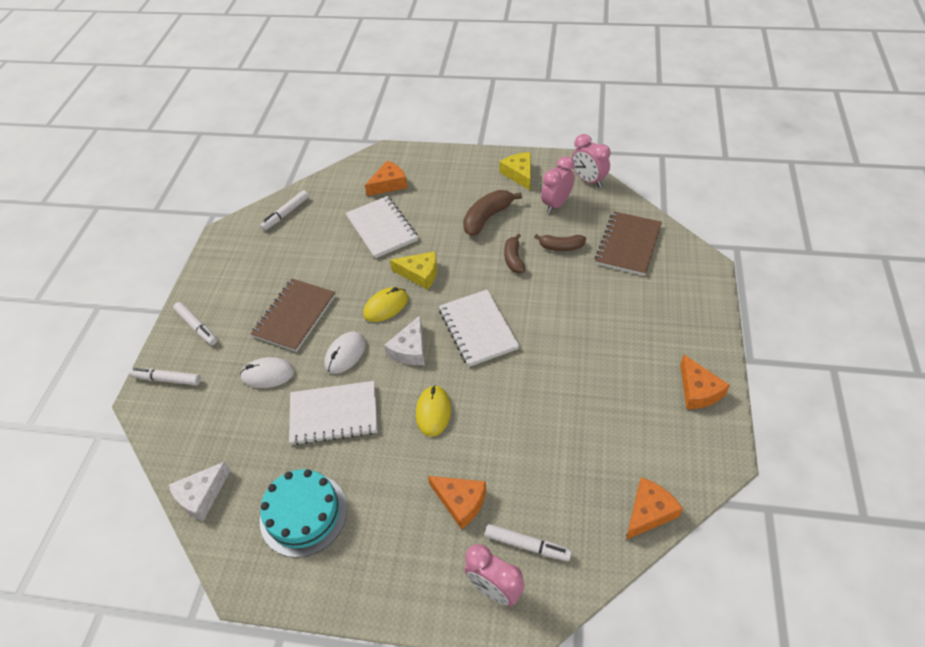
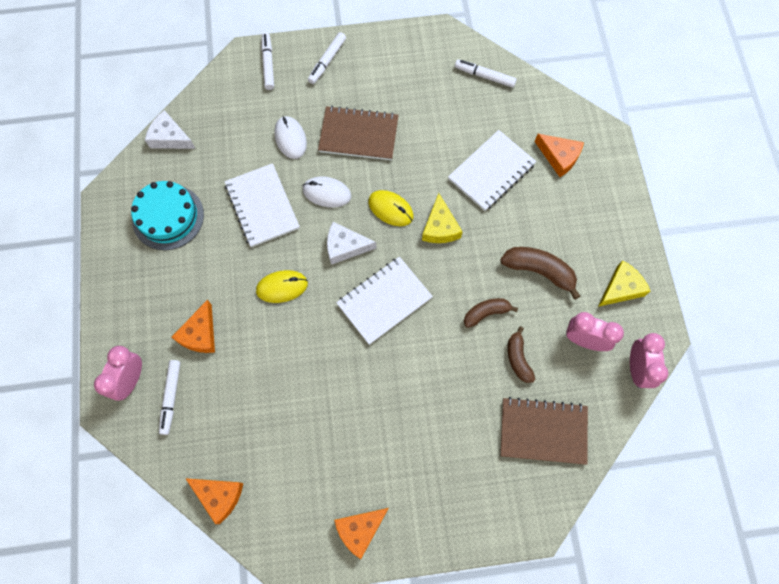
camera: 70 degrees right, 20 degrees up
(588, 180) = (637, 369): pink clock -> pink clock turned 150 degrees clockwise

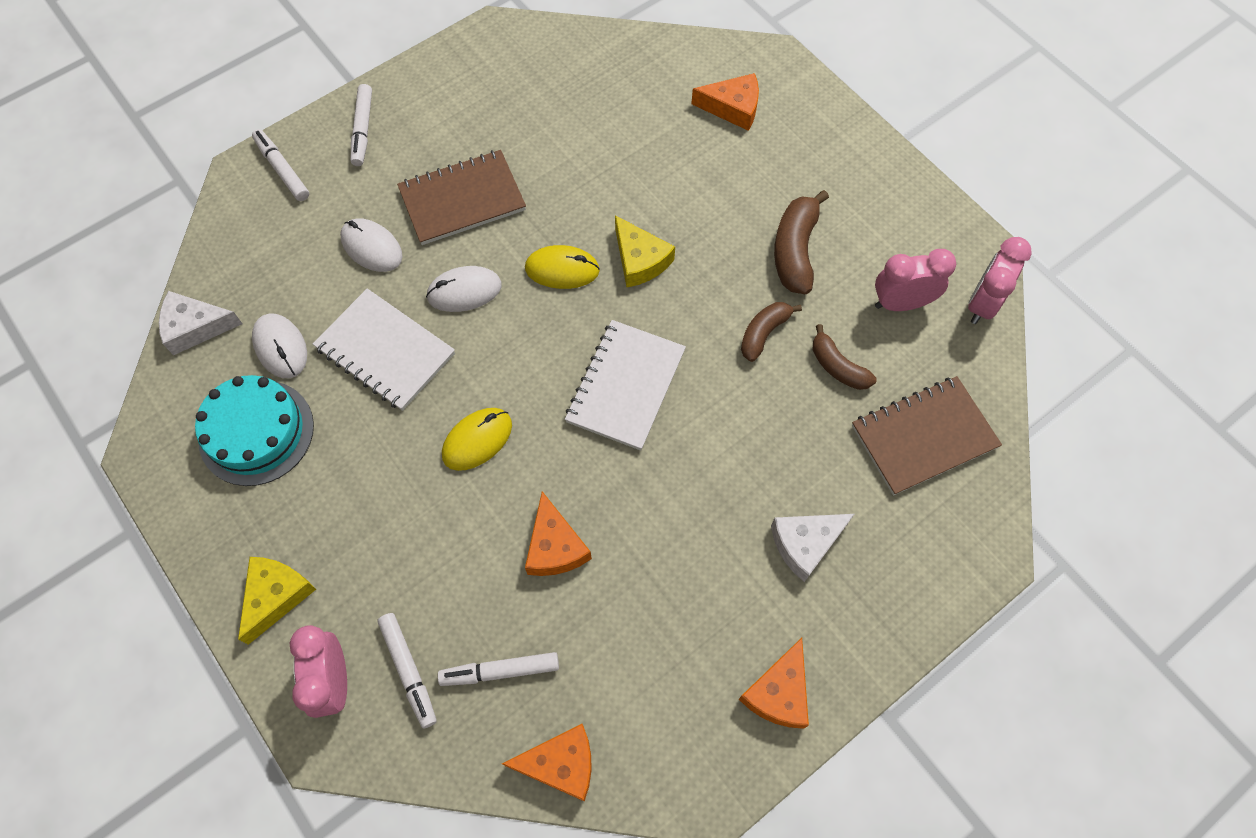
camera: 30 degrees left, 5 degrees down
(200, 334) = (399, 562): orange cheese -> orange cheese (554, 546)
(208, 173) = (281, 347): none -> white mouse
(345, 246) = (531, 345): white cheese -> white cheese (805, 544)
(485, 76) = (582, 57): white marker -> white marker (501, 671)
(491, 172) = (661, 163): white notebook -> none
(539, 271) = (795, 251): brown banana -> brown banana turned 75 degrees counterclockwise
(621, 288) = (903, 221): yellow cheese -> yellow cheese (276, 596)
(637, 369) = (982, 304): pink clock -> pink clock turned 120 degrees counterclockwise

